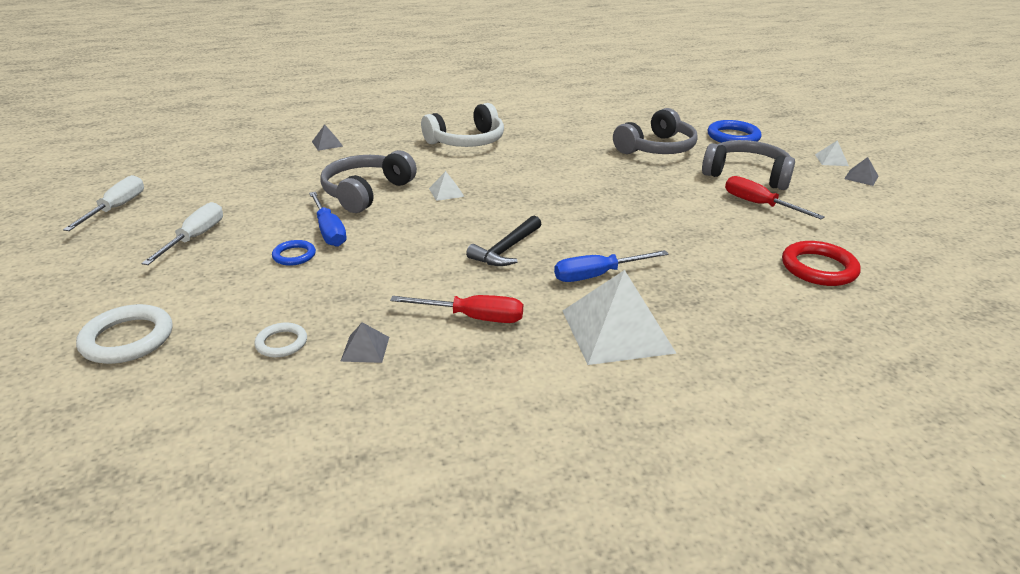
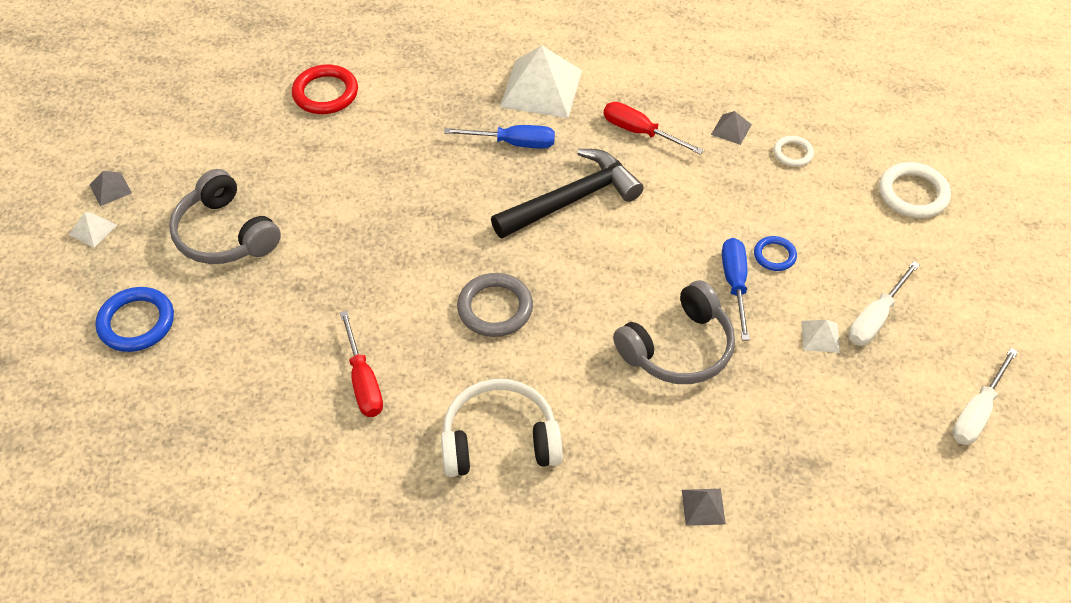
camera: 155 degrees left, 20 degrees up
(446, 192) = (585, 316): white pyramid -> white pyramid (820, 336)
(506, 250) = (572, 199): black hammer -> black hammer, size x1.61
(517, 183) = (495, 308): none -> grey ring
(657, 148) = (264, 328): grey headphones -> none
(759, 204) = (274, 183): red screwdriver -> red screwdriver (363, 381)

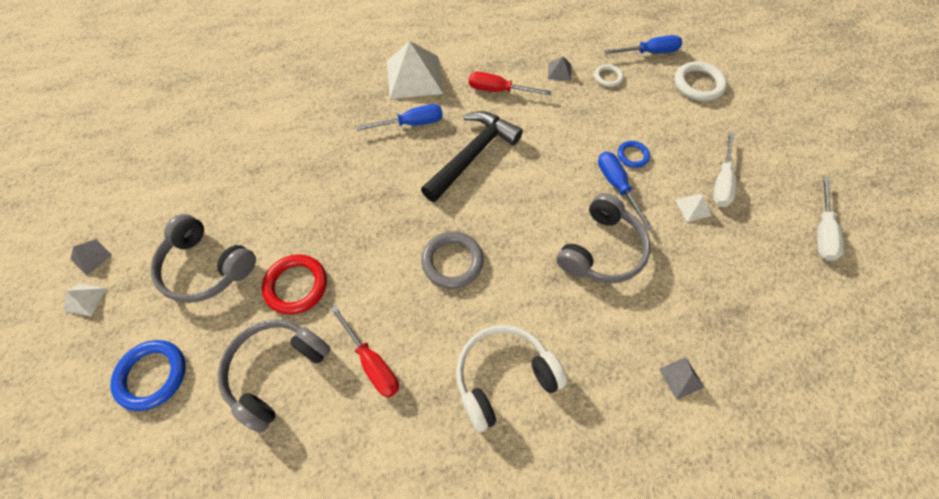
camera: 20 degrees left, 10 degrees up
(261, 357) = (276, 371): none -> grey headphones
(325, 93) = (251, 124): red ring -> red ring (296, 285)
(867, 136) = (649, 52): none -> blue screwdriver

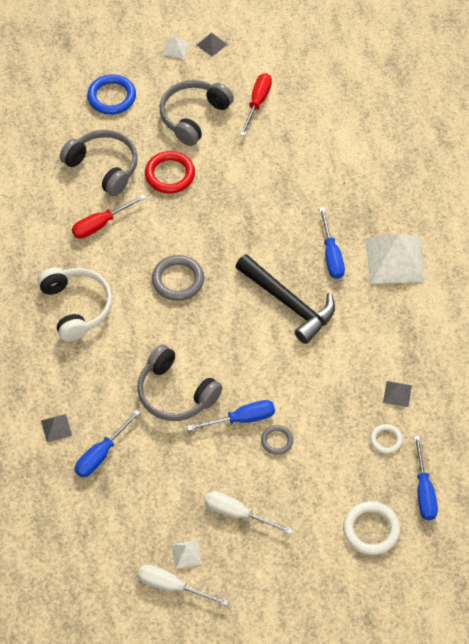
camera: 95 degrees right, 5 degrees down
(498, 90) = (371, 333): red screwdriver -> red screwdriver (257, 103)
(632, 155) = (277, 441): blue ring -> grey ring
(693, 207) = (210, 479): white pyramid -> white pyramid (186, 554)
(699, 319) = (101, 454): none -> blue screwdriver

